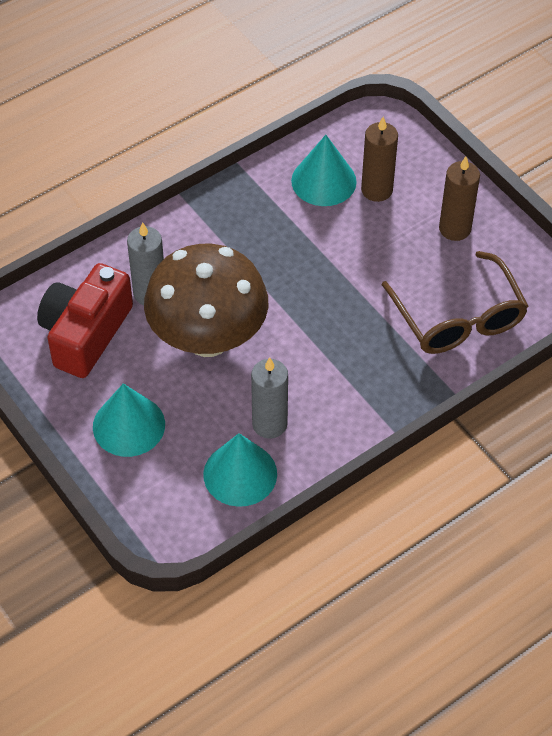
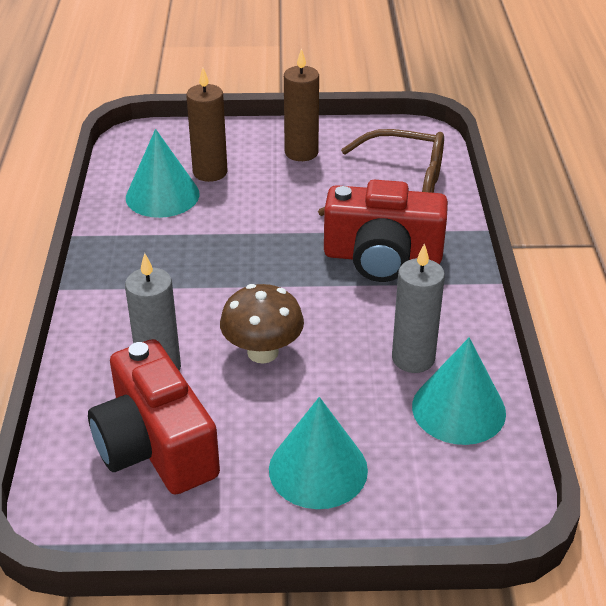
camera: 55 degrees left, 15 degrees down
(208, 338) = (262, 352): brown mushroom -> brown mushroom, size x0.54
(366, 350) = (382, 257): none -> red camera

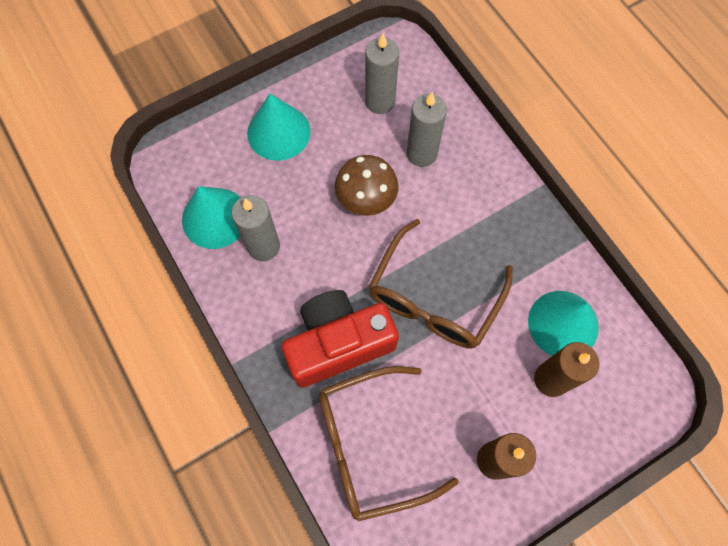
camera: 150 degrees right, 30 degrees up
(155, 445) = (380, 101): red camera -> grey candle
(262, 252) = (433, 298): none -> brown glasses

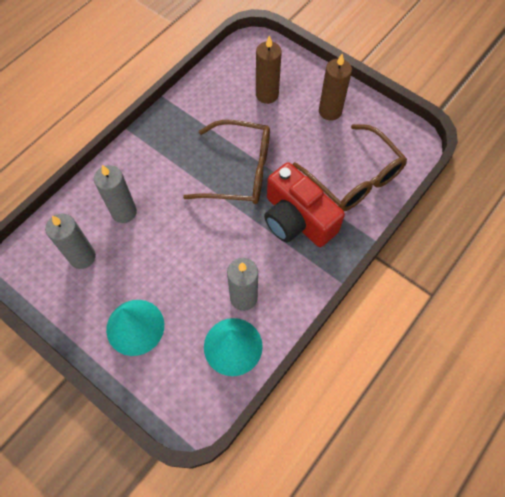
camera: 110 degrees left, 5 degrees down
(366, 200) = (177, 238): brown mushroom -> none
(563, 324) = (227, 96): turquoise cone -> none

